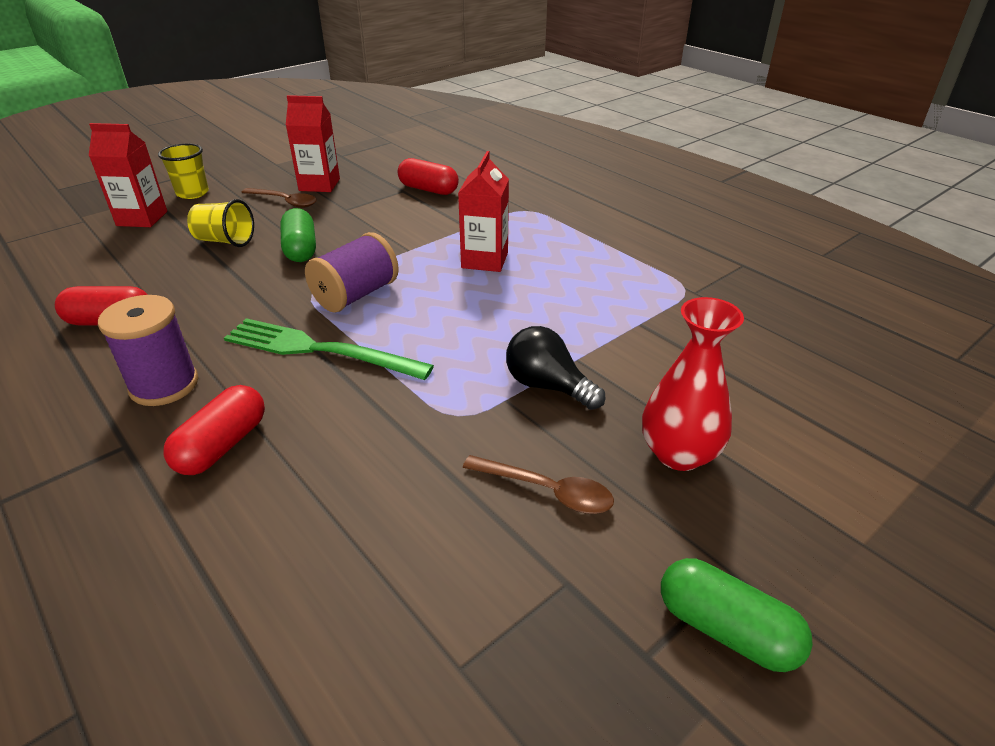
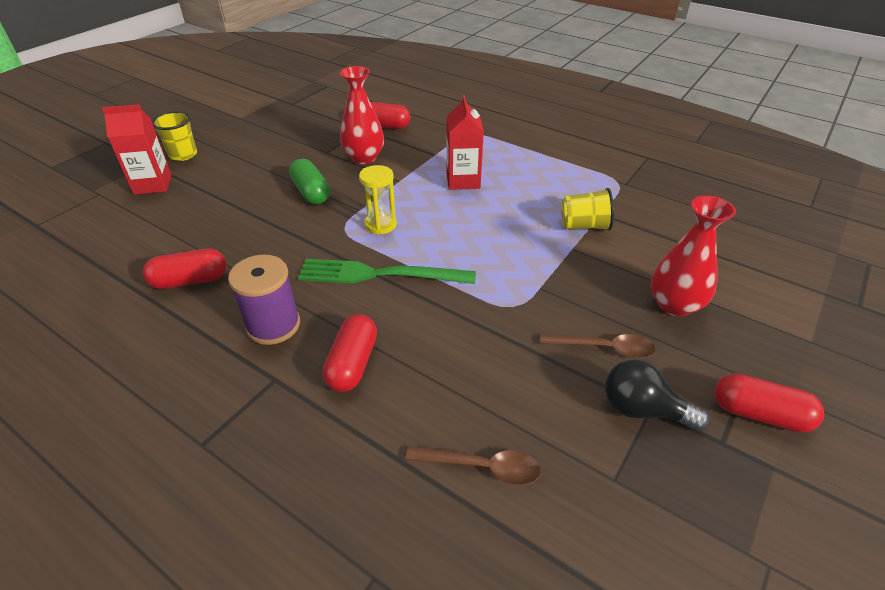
camera: 15 degrees left, 5 degrees up
(225, 241) = (242, 194): yellow cup -> yellow cup (584, 226)
(285, 202) = (271, 152): brown spoon -> brown spoon (482, 467)
(319, 185) = (290, 133): red carton -> none
(356, 295) = (380, 225): purple spool -> yellow hourglass
(383, 220) = (364, 157): none -> red vase
(547, 386) = (563, 272): black light bulb -> black light bulb (642, 410)
(726, 629) = (759, 414): green capsule -> red capsule

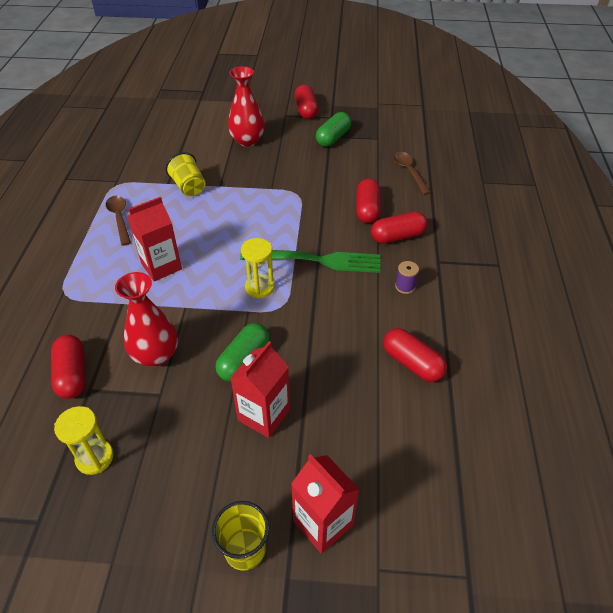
camera: 120 degrees left, 5 degrees up
(254, 186) = (264, 415): none -> red carton
(273, 325) = (405, 286): purple spool -> purple spool, size x0.50
(309, 123) = (95, 458): none -> yellow hourglass
(380, 274) = (316, 260): green fork -> green fork turned 60 degrees counterclockwise
(429, 360) = (367, 209): none -> red capsule
(604, 348) = (302, 155): brown spoon -> brown spoon (119, 218)
(642, 410) = (333, 138): black light bulb -> green capsule

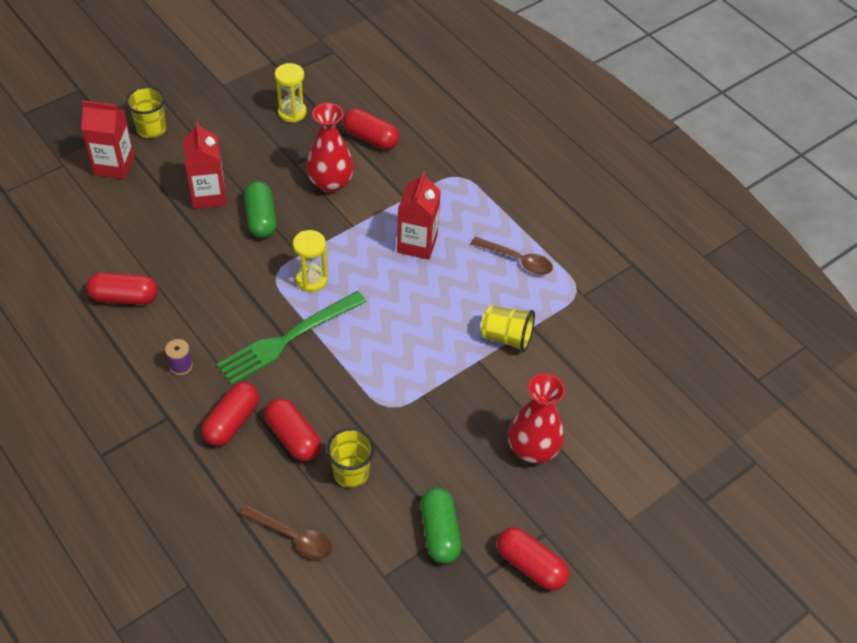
camera: 135 degrees right, 5 degrees up
(351, 179) = (351, 473): none -> yellow cup

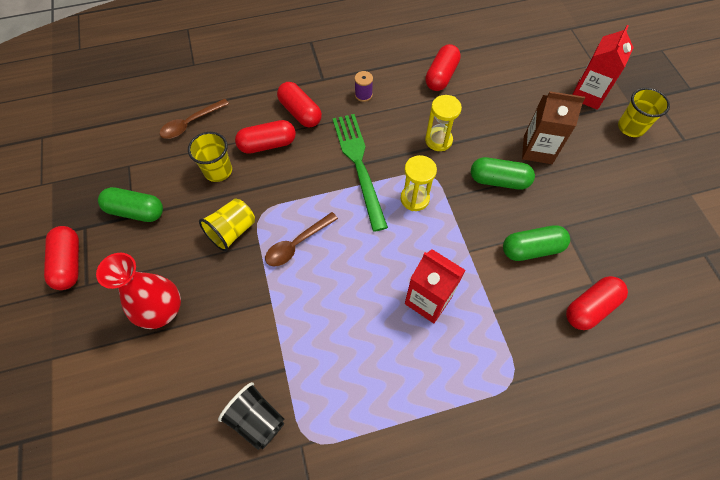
camera: 115 degrees right, 10 degrees up
(208, 195) = (537, 150): red carton -> brown carton
(292, 112) = (641, 244): yellow hourglass -> yellow hourglass (438, 140)
(330, 182) = (531, 249): red vase -> green capsule
(506, 337) = (284, 338): yellow cup -> yellow cup (232, 231)
(517, 260) = (373, 393): brown spoon -> brown spoon (297, 244)
(530, 565) = (69, 263): red capsule -> red capsule turned 75 degrees counterclockwise
(582, 331) = (257, 419): none -> black cup

